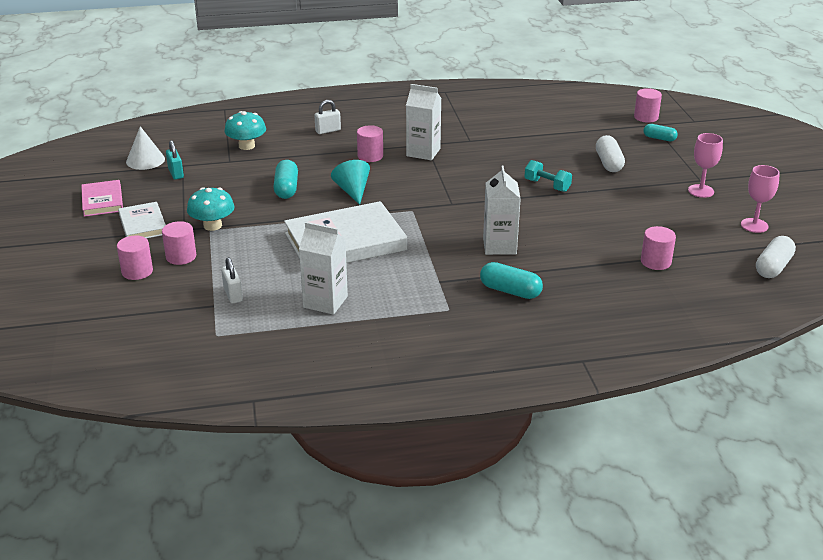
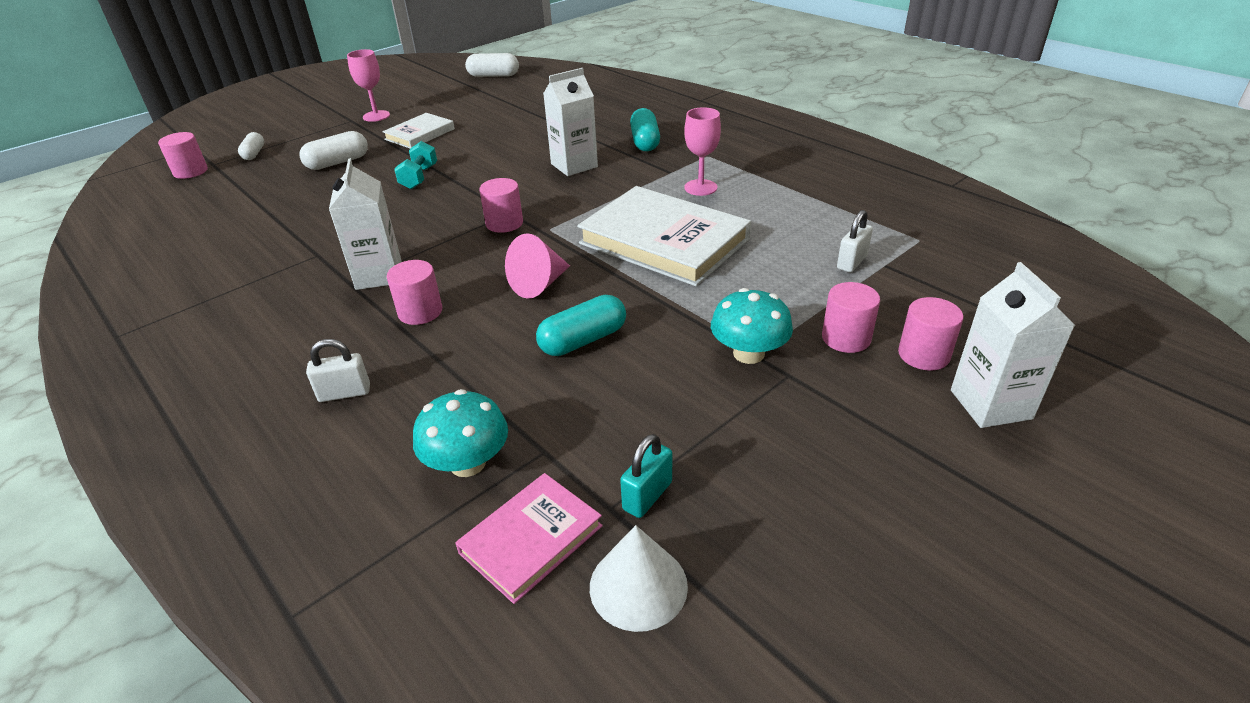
camera: 120 degrees left, 5 degrees up
(102, 201) = (835, 533): pink book -> pink book (531, 539)
(143, 224) = (831, 425): white book -> white book (420, 134)
(325, 302) = (782, 209): white carton -> white carton (990, 404)
(328, 130) = (344, 393): white padlock -> white padlock turned 45 degrees counterclockwise
(352, 191) = (539, 284): turquoise cone -> pink cone
(655, 262) = (529, 107): pink cylinder -> pink cylinder (504, 223)
(659, 138) = (254, 154): turquoise capsule -> white capsule
(754, 225) = (429, 90): pink goblet -> pink goblet (700, 187)

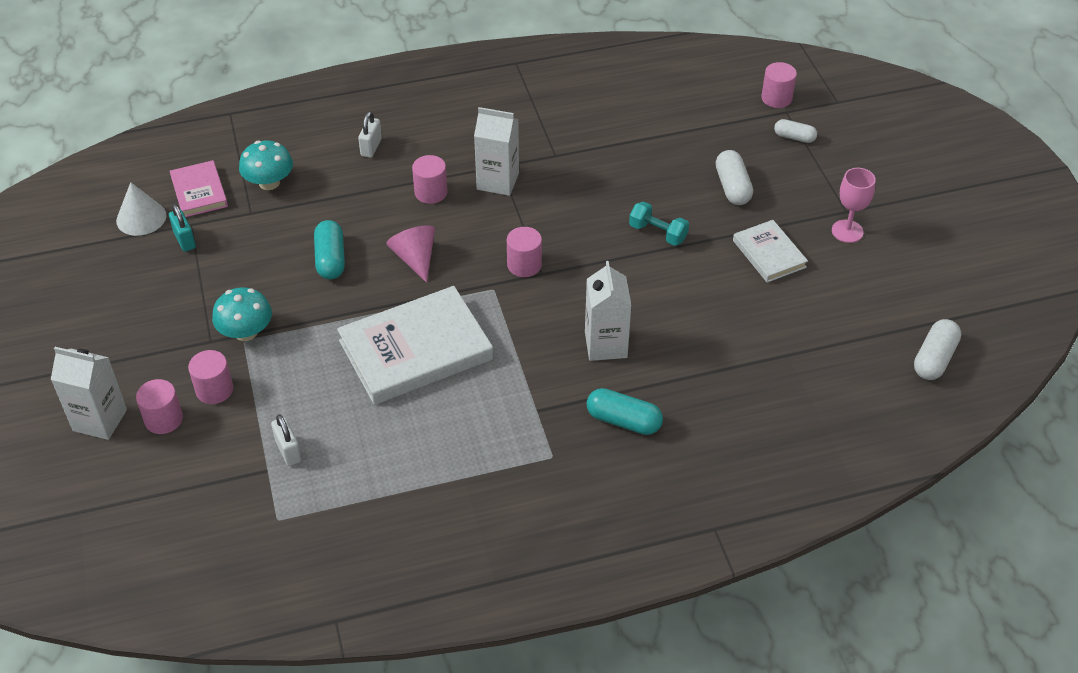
camera: 115 degrees right, 10 degrees up
(700, 187) = (487, 417): pink goblet -> none

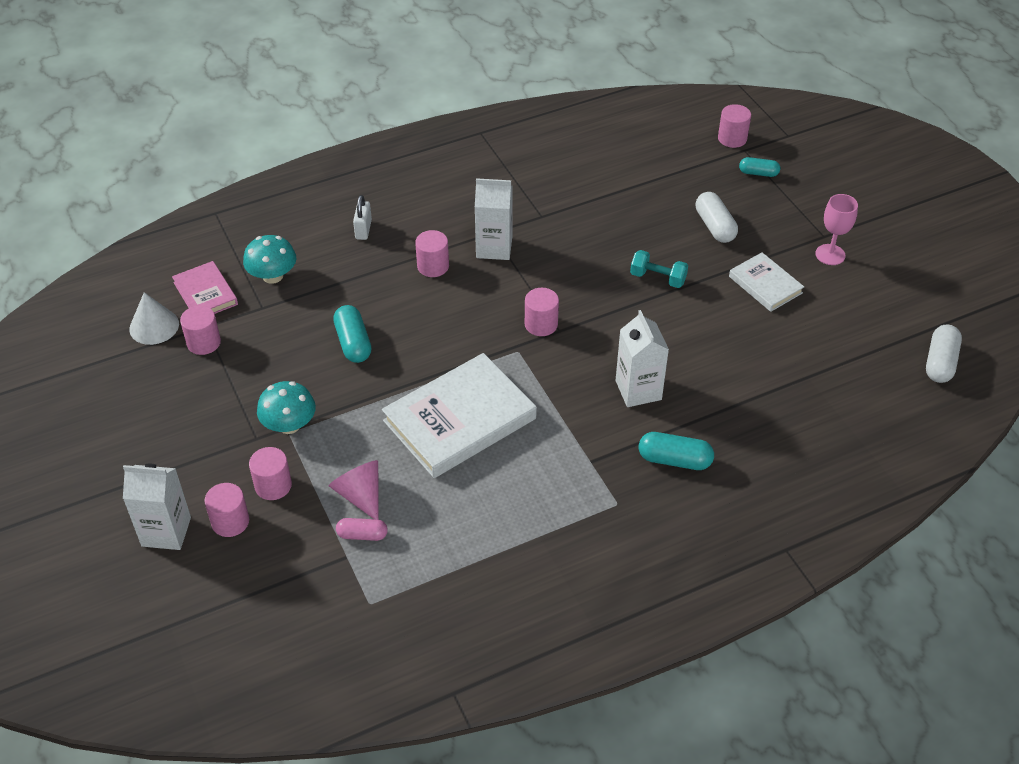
camera: 10 degrees left, 0 degrees up
(184, 240) = (204, 342): turquoise padlock -> pink cylinder
(288, 451) = (362, 535): white padlock -> pink capsule
(415, 258) = (435, 331): pink cone -> pink cone (360, 495)
(794, 137) = (758, 173): white capsule -> turquoise capsule

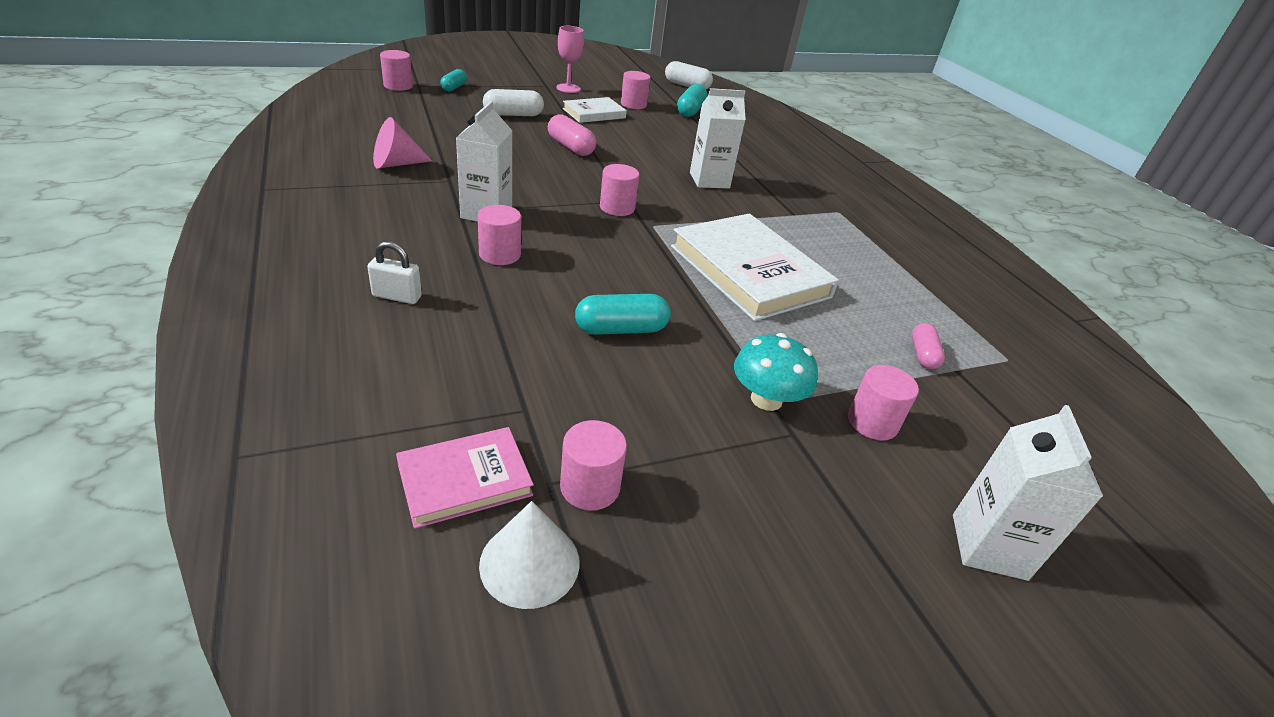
camera: 90 degrees left, 10 degrees down
(230, 521) = (944, 469): pink cylinder -> pink cylinder (633, 104)
(272, 276) = (455, 393): turquoise mushroom -> none
(360, 495) = (868, 350): pink cone -> pink cone (396, 164)
(658, 278) = (570, 147): turquoise dumbbell -> pink capsule
(674, 460) = (786, 181): turquoise capsule -> turquoise capsule (690, 111)

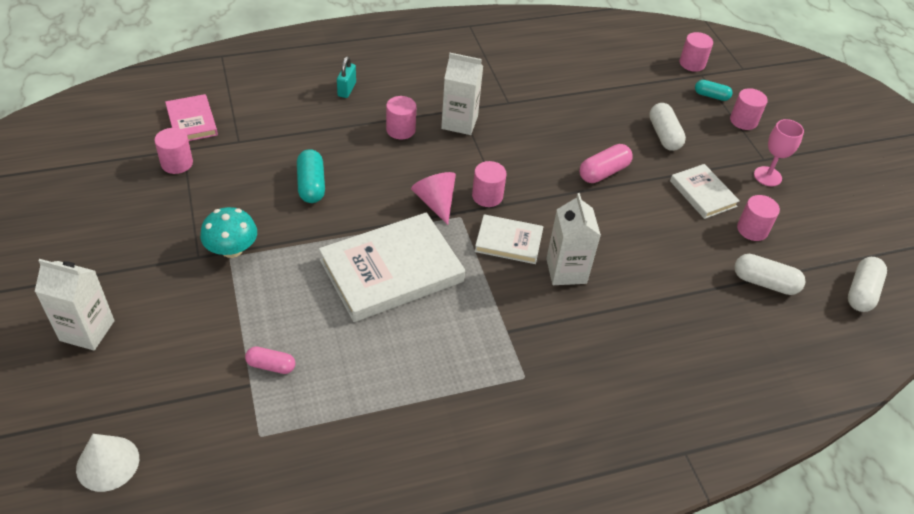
camera: 95 degrees right, 10 degrees up
(396, 164) = (528, 75): pink cone -> pink cone (435, 202)
(397, 296) = (347, 89): white padlock -> turquoise padlock
(530, 563) = (137, 142): white cone -> white cone (107, 463)
(681, 203) = (508, 242): none -> white book
(690, 111) = (764, 282): turquoise capsule -> white capsule
(872, 422) = (200, 303): pink cylinder -> pink cylinder (743, 121)

